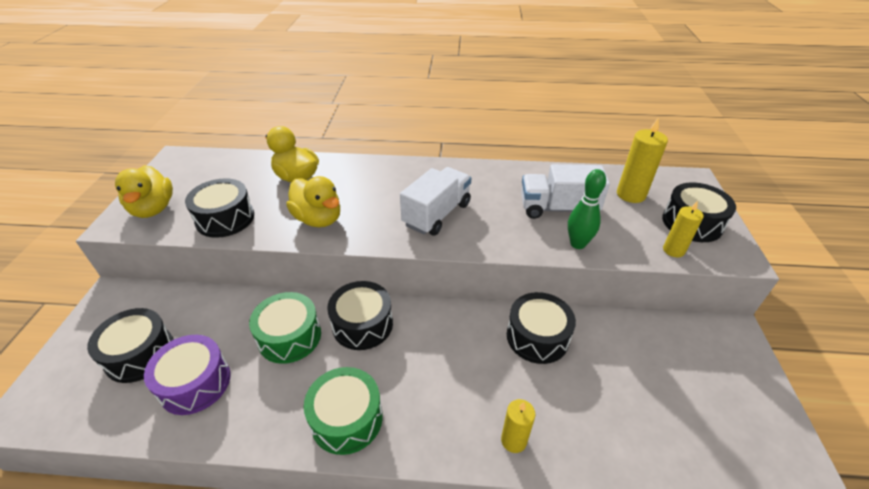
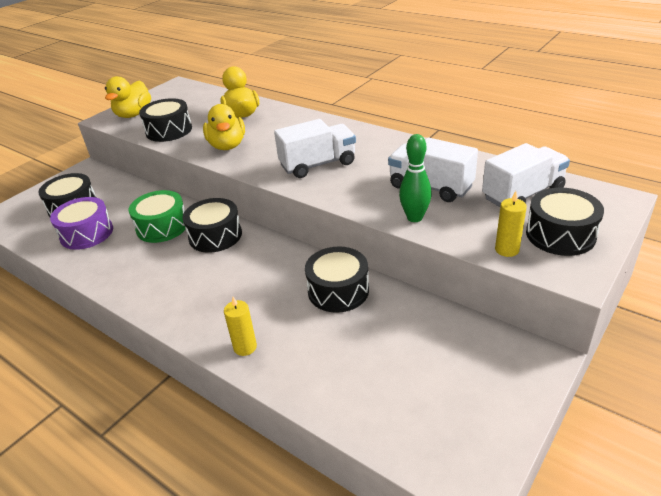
camera: 35 degrees right, 5 degrees down
(347, 418) = (150, 287): green drum -> none
(631, 194) = (522, 194): yellow candle -> white truck

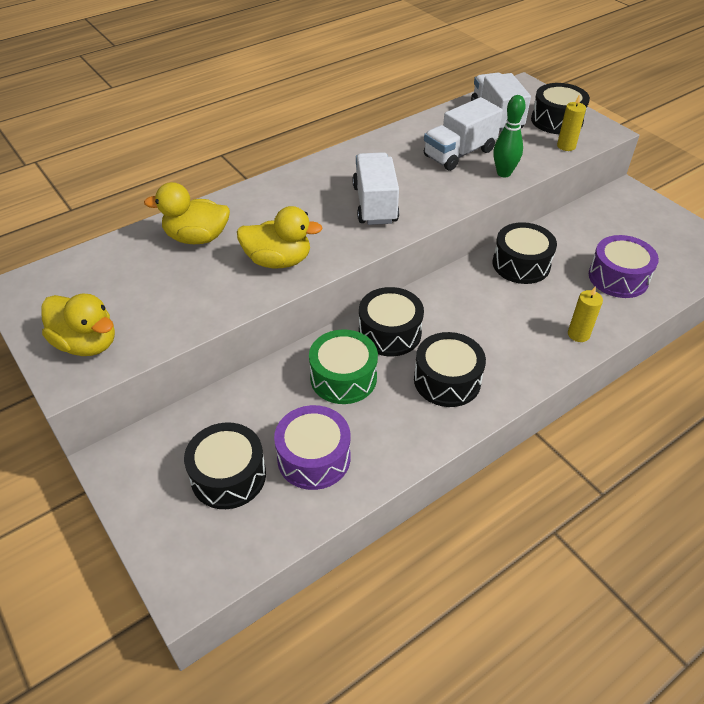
camera: 75 degrees left, 10 degrees up
(169, 130) = (185, 309): black drum -> black drum (447, 380)
(352, 368) = (618, 277): none -> purple drum

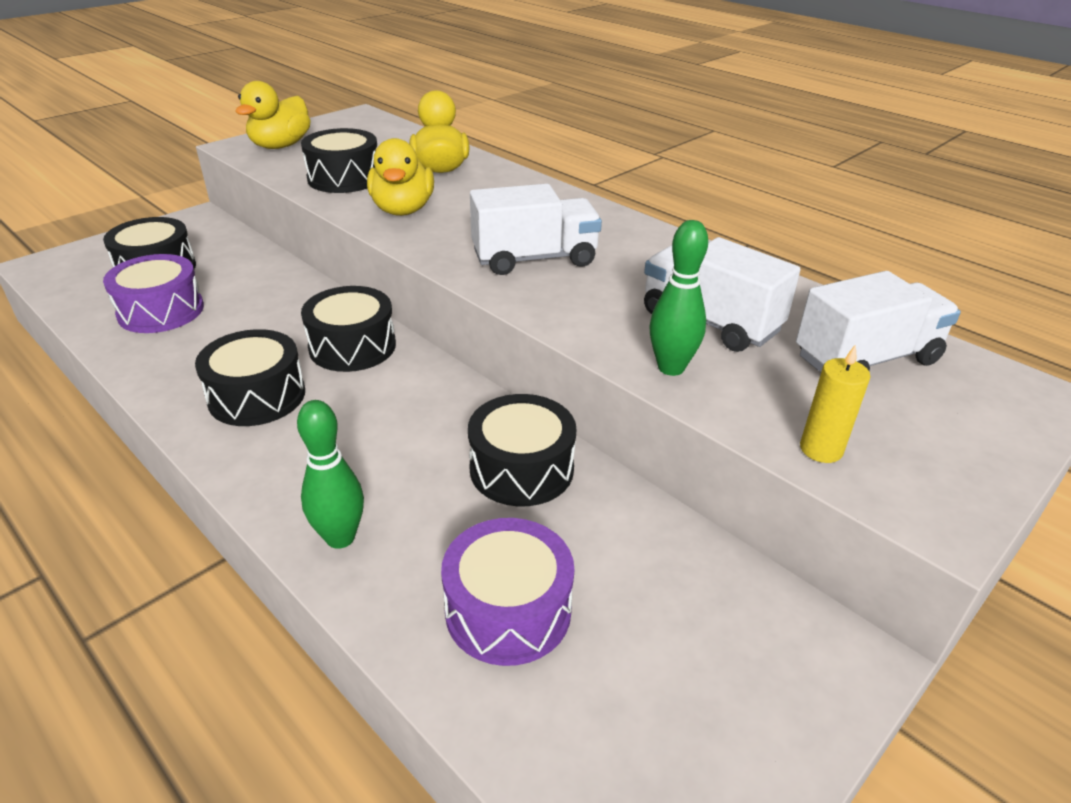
camera: 80 degrees right, 10 degrees down
(343, 377) = (276, 319): green drum -> none
(556, 120) = (922, 439): black drum -> black drum (344, 178)
(578, 334) = (340, 537): yellow candle -> green bowling pin

